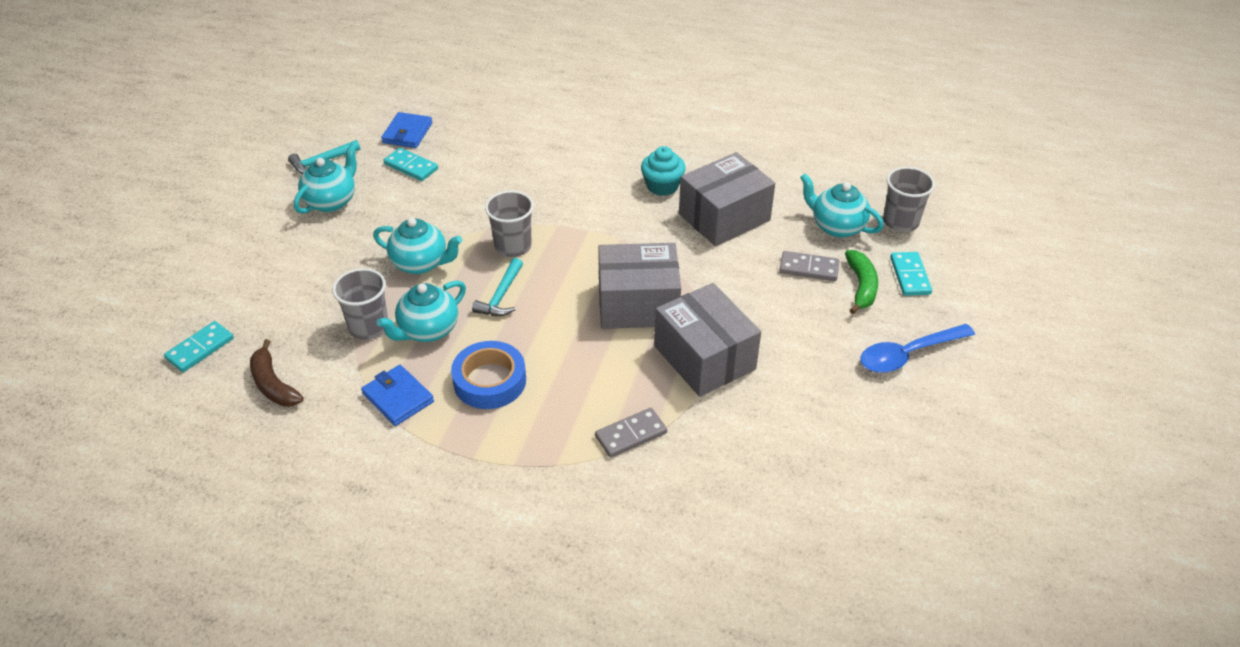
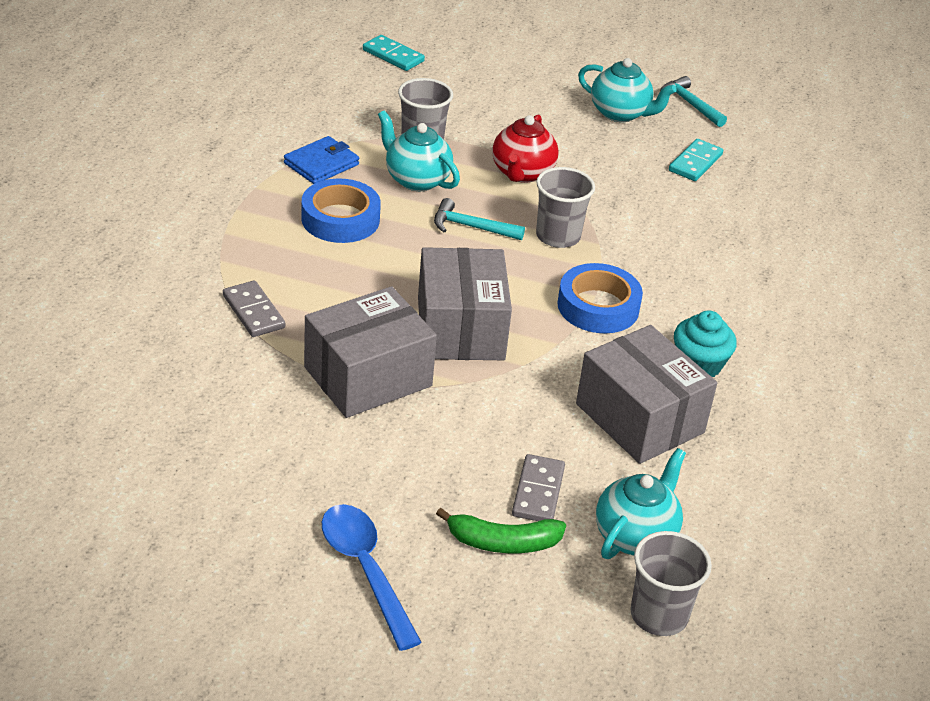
camera: 85 degrees right, 5 degrees down
(273, 384) = (344, 96): brown banana -> none
(407, 133) = (762, 159): blue wallet -> none
(421, 263) = (522, 173): turquoise teapot -> red teapot
(602, 229) = (598, 306): none -> blue tape
(910, 276) = (530, 602): turquoise domino -> none

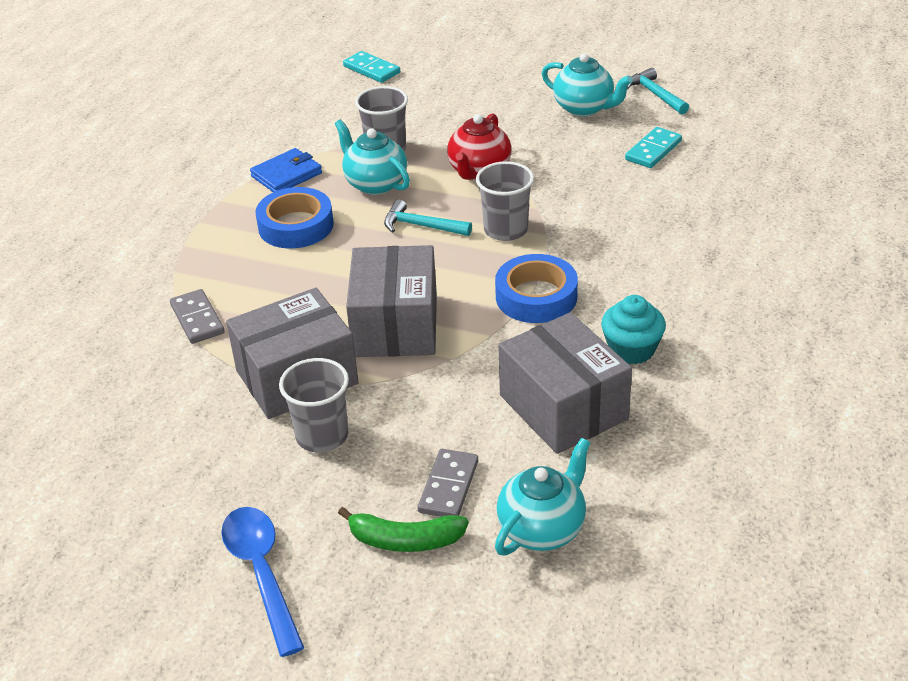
camera: 10 degrees right, 0 degrees up
(659, 615) = (556, 613): grey cup -> grey cup (322, 436)

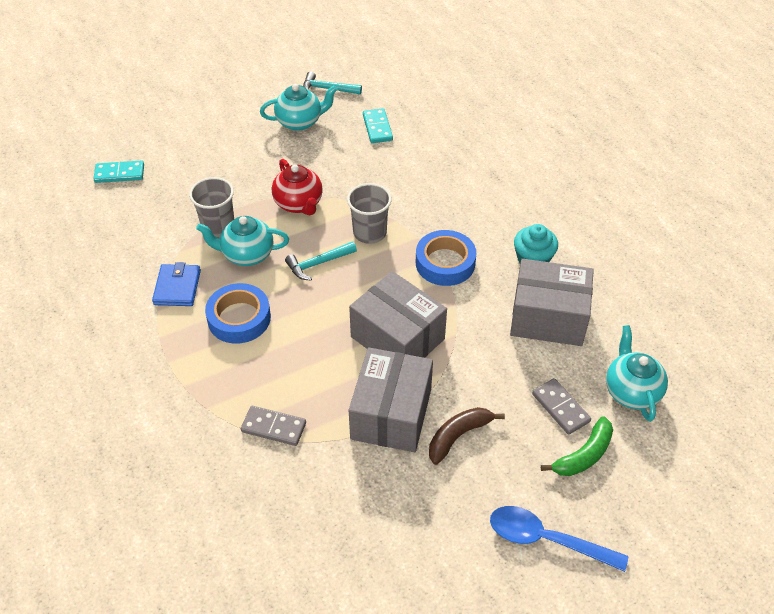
camera: 50 degrees left, 10 degrees up
(322, 436) = (458, 436): grey cup -> brown banana

